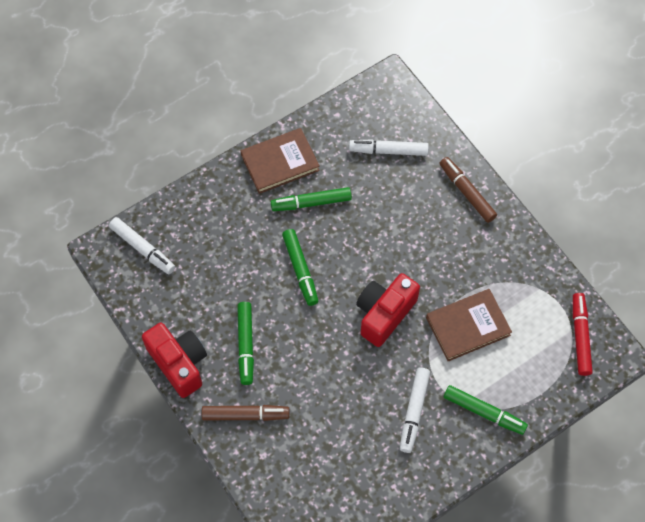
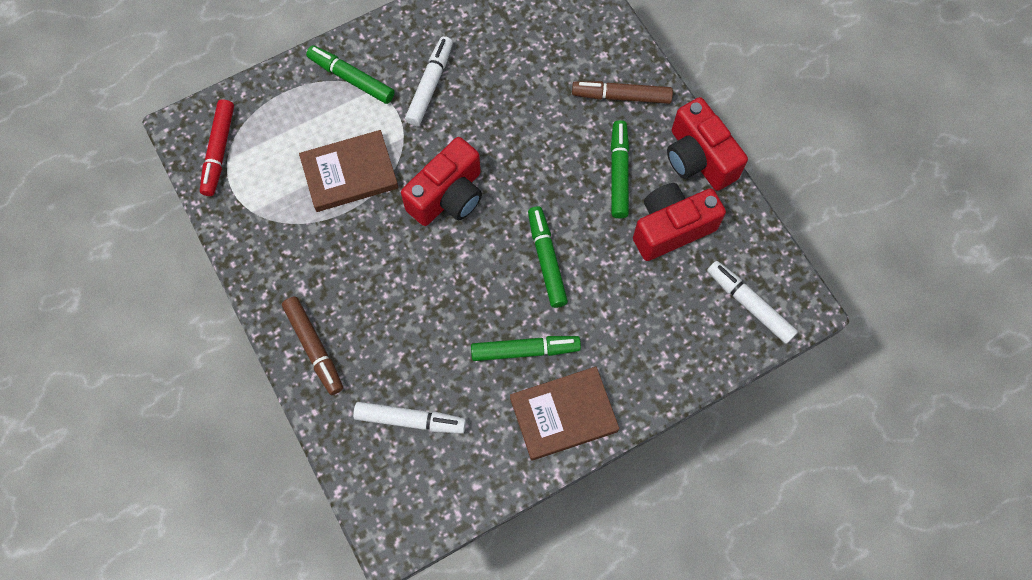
camera: 175 degrees left, 5 degrees up
(202, 302) = (671, 228): none -> red camera

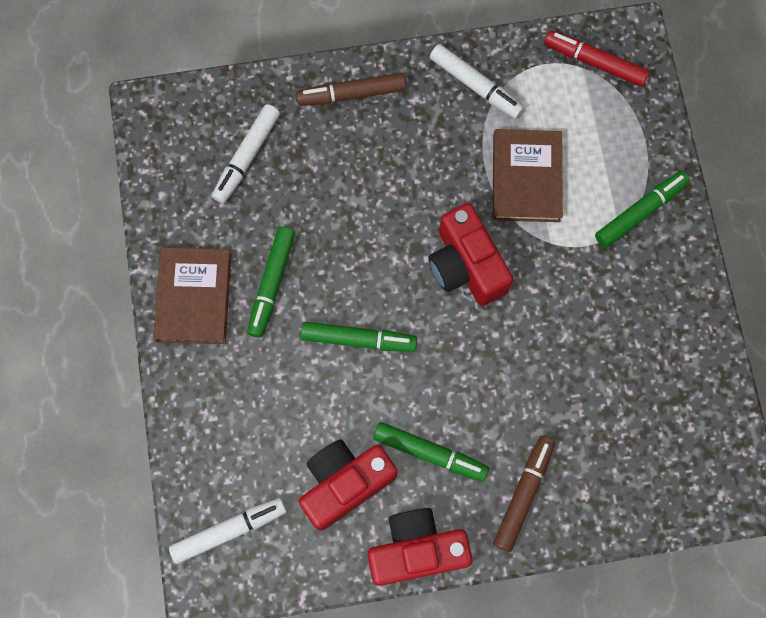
camera: 110 degrees right, 5 degrees up
(430, 85) = (605, 290): white marker -> white marker (475, 85)
(671, 228) = (345, 483): red camera -> red camera turned 120 degrees counterclockwise

